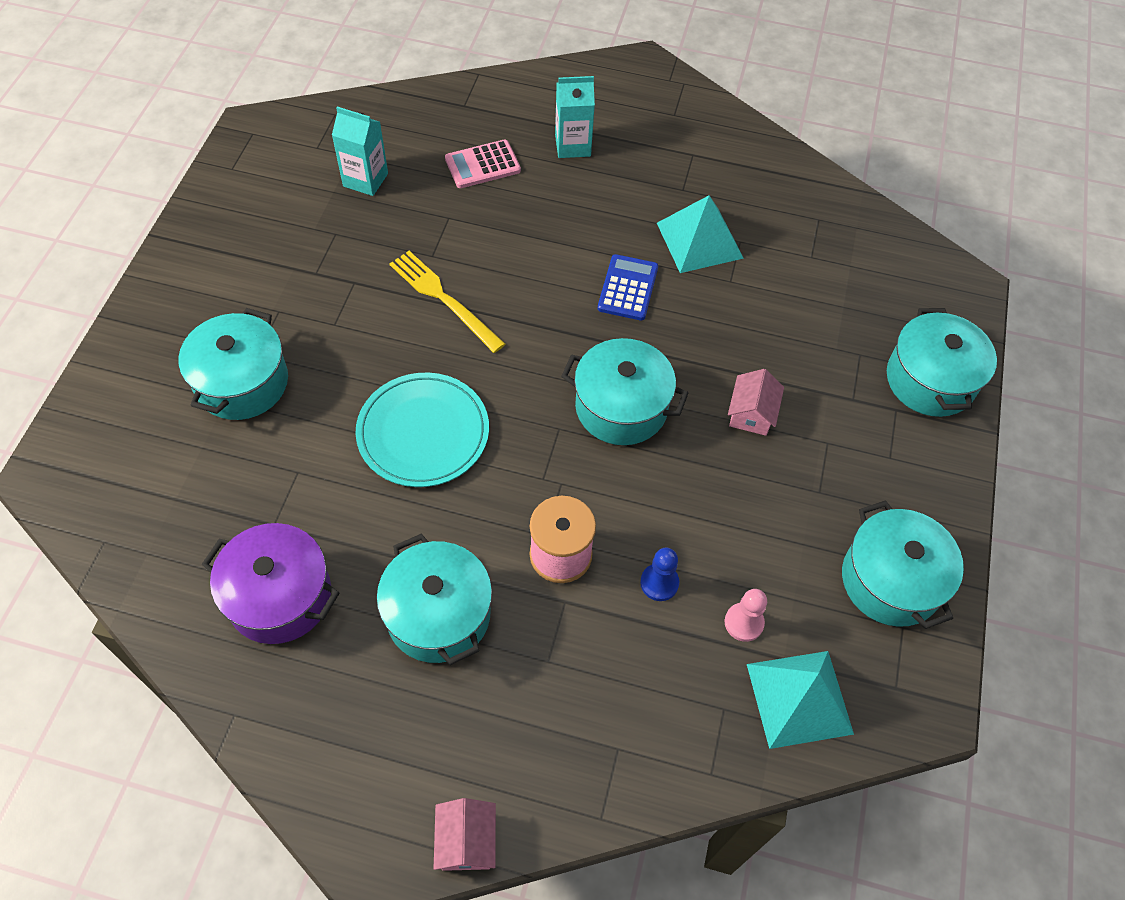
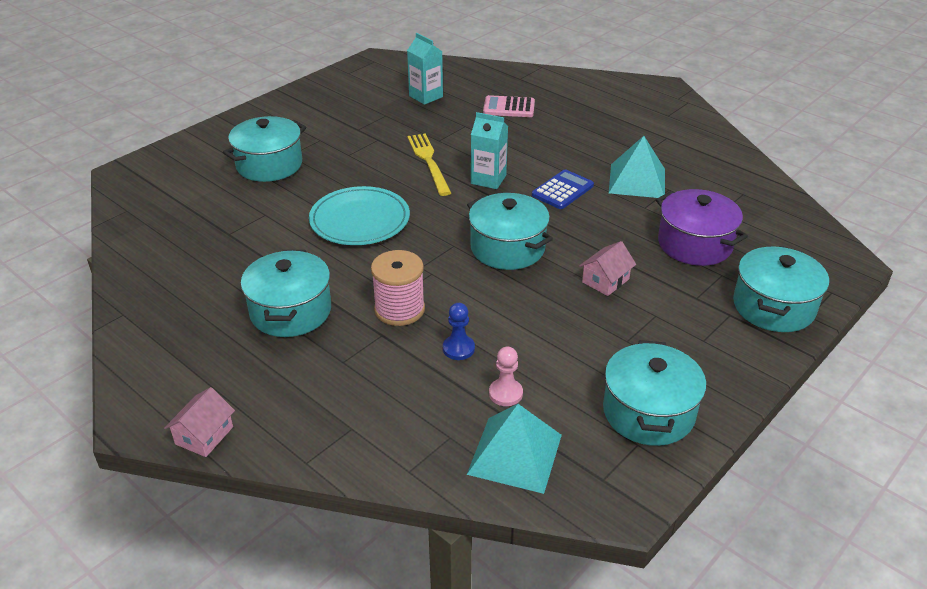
camera: 30 degrees right, 20 degrees down
(280, 596) = (201, 268): purple pot -> purple pot (695, 244)
(572, 145) = (580, 113): turquoise carton -> turquoise carton (488, 179)

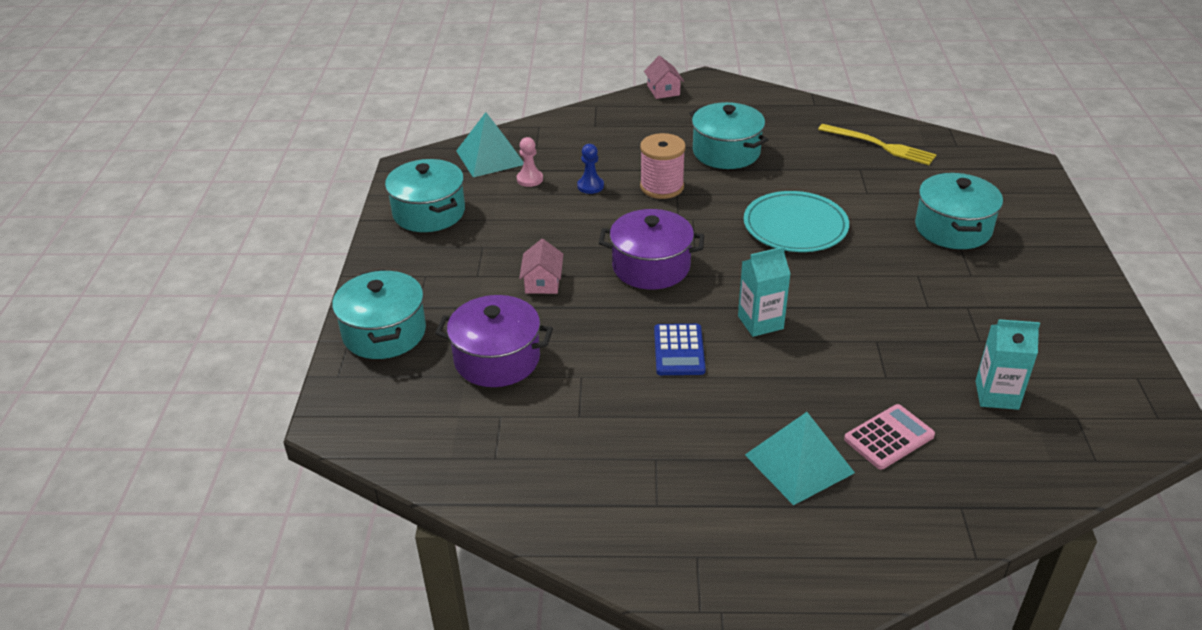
camera: 140 degrees right, 0 degrees up
(429, 162) = (841, 310): yellow fork -> yellow fork (880, 145)
(507, 248) = (651, 267): turquoise pot -> purple pot
(637, 181) = (621, 408): turquoise pyramid -> turquoise pyramid (799, 463)

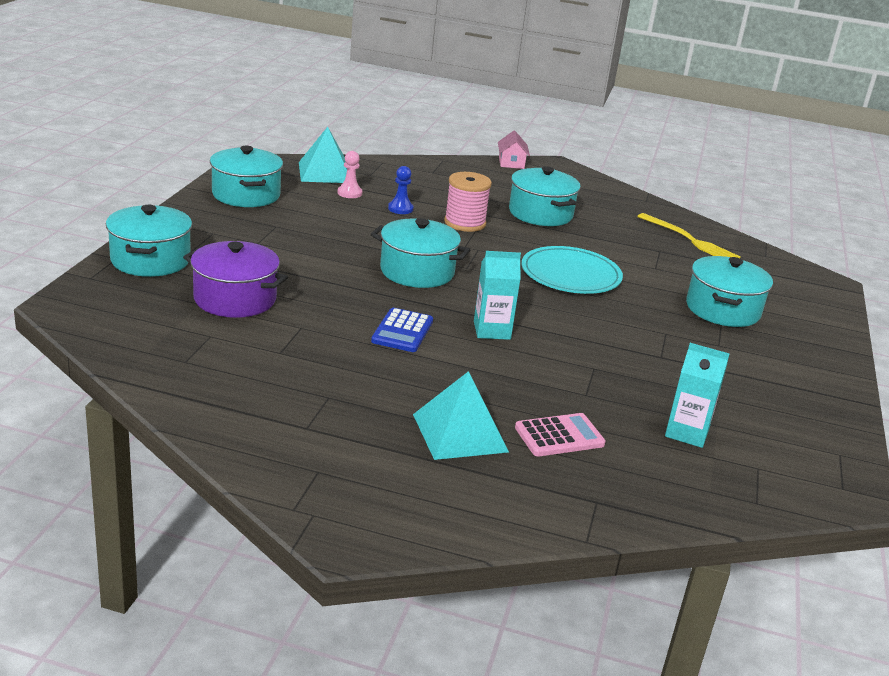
camera: 10 degrees right, 10 degrees down
(542, 282) = (312, 259): pink house -> none
(651, 267) = (417, 271): purple pot -> turquoise pot

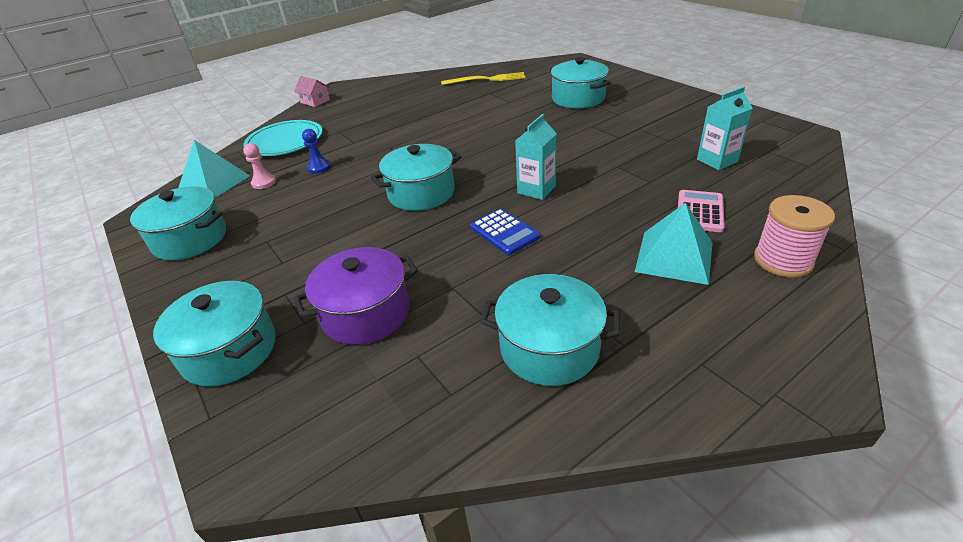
camera: 45 degrees left, 10 degrees up
(465, 223) = (374, 148): pink spool -> pink spool (783, 260)
(540, 213) = (397, 115): turquoise pot -> turquoise pot (549, 348)
(570, 275) = (489, 132): turquoise plate -> turquoise plate (285, 142)

